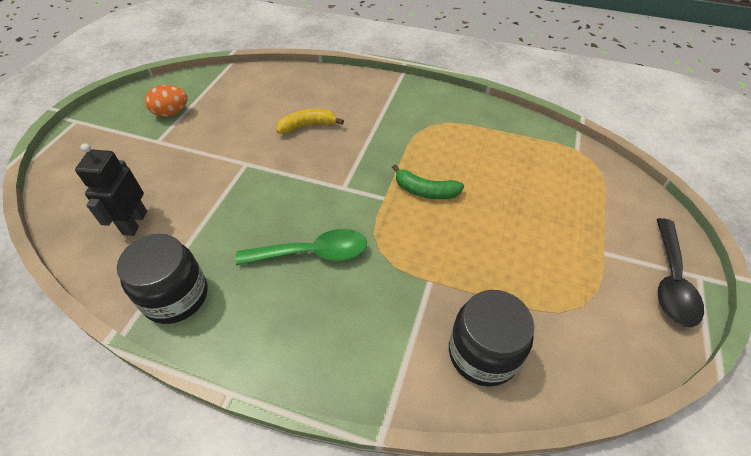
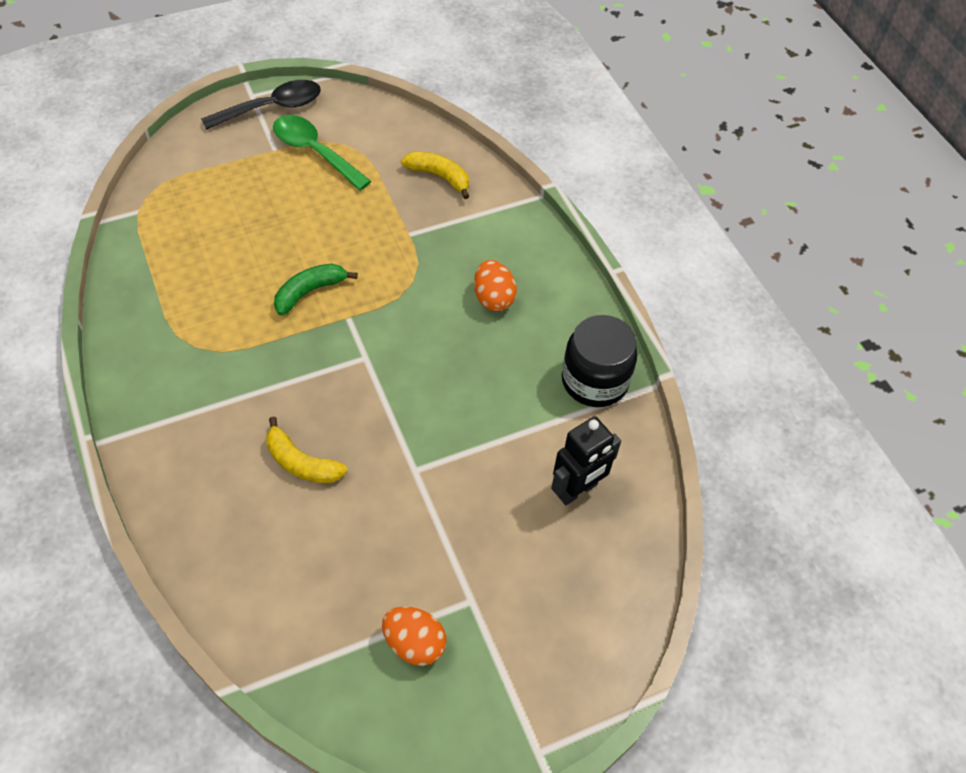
camera: 135 degrees left, 5 degrees up
(312, 289) = (493, 298): none -> orange egg
(313, 253) = (461, 323): green spoon -> green spoon (314, 152)
(425, 191) = (309, 292): green banana -> green banana turned 105 degrees counterclockwise
(483, 353) = (439, 176): black jar -> yellow banana

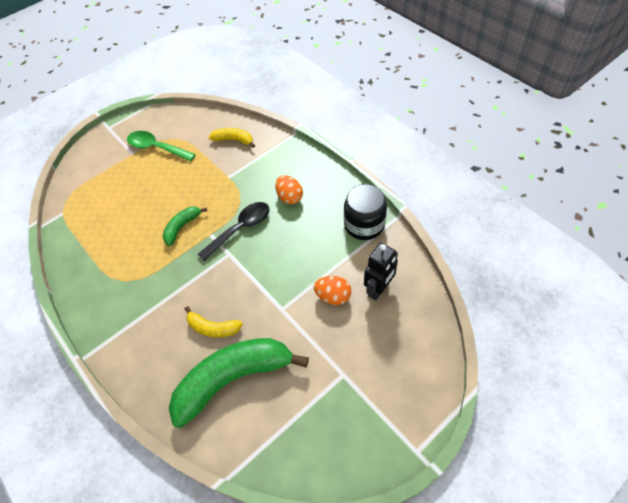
camera: 10 degrees left, 0 degrees up
(272, 108) = (123, 131): black spoon -> black spoon (240, 229)
(304, 549) = (233, 379): none -> green banana
(414, 643) = (320, 412): orange egg -> orange egg (333, 296)

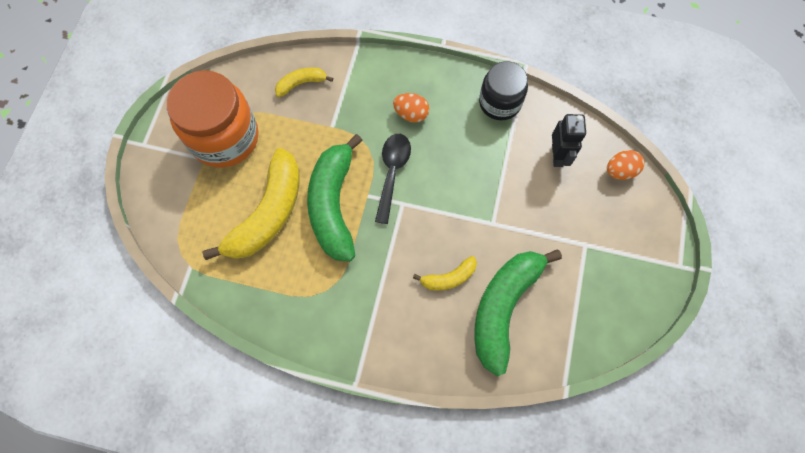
camera: 40 degrees left, 15 degrees up
(137, 208) = (268, 213): none -> yellow banana
(156, 148) = (224, 137): green spoon -> orange jar
(182, 227) = (333, 205): green banana -> green banana, size x2.10
(333, 296) = (526, 185): orange egg -> orange egg (620, 171)

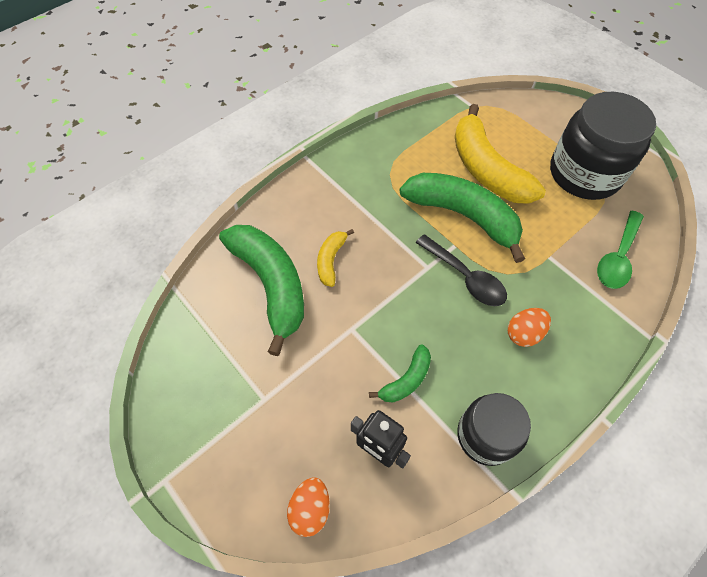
camera: 125 degrees right, 10 degrees down
(224, 137) = (584, 174): orange jar -> black jar
(301, 83) = (617, 257): yellow banana -> green spoon
(501, 166) = (406, 380): none -> green banana

